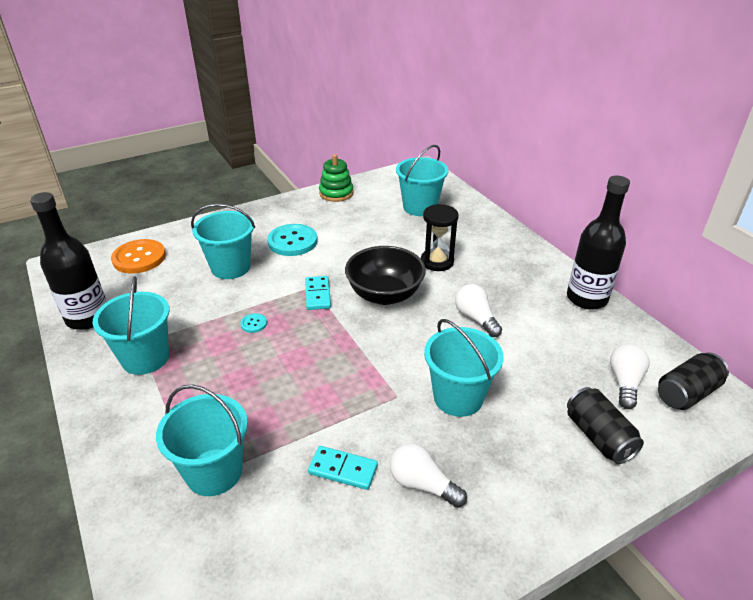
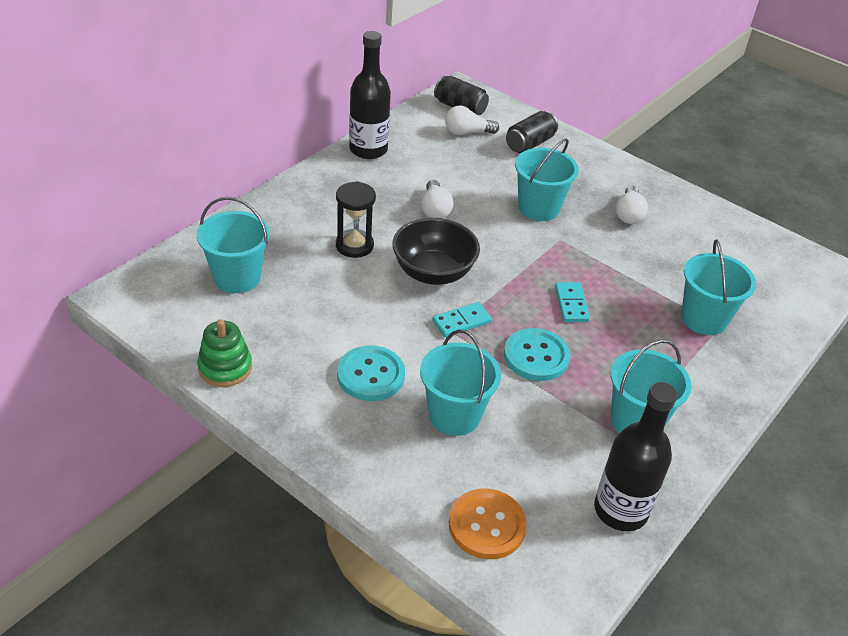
camera: 115 degrees left, 5 degrees up
(253, 324) = (536, 356): turquoise button -> turquoise button, size x2.24
(343, 469) = (647, 253): turquoise domino -> turquoise domino (571, 304)
(476, 318) = (435, 209): white light bulb -> white light bulb turned 45 degrees counterclockwise

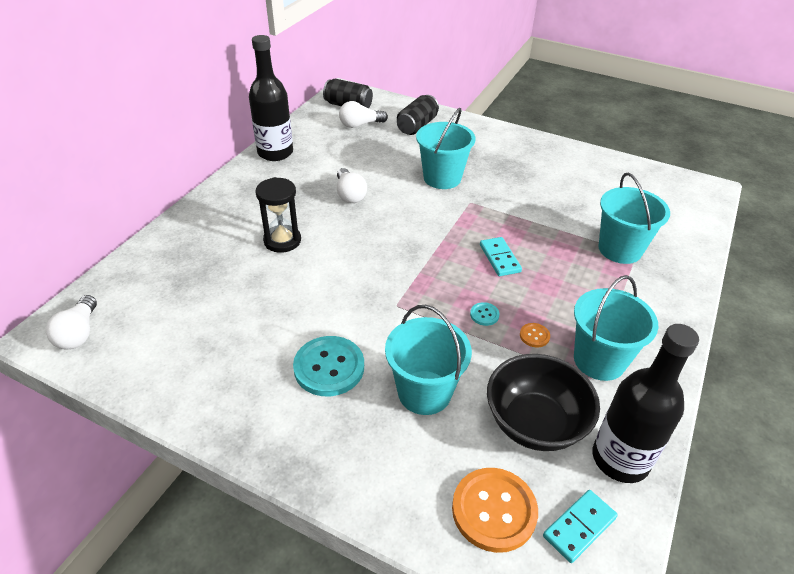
camera: 10 degrees left, 0 degrees up
(225, 367) = (174, 391): green stacking toy -> none
(237, 277) = (171, 293): turquoise bucket -> none
(433, 272) = (364, 252): black bowl -> black bowl (534, 423)
(461, 321) = (404, 294): turquoise domino -> turquoise domino (579, 527)
(536, 356) = (484, 315): turquoise button -> turquoise button, size x0.45
(579, 386) = (534, 336): none -> orange button
(628, 214) = (521, 170): white light bulb -> white light bulb (79, 333)

